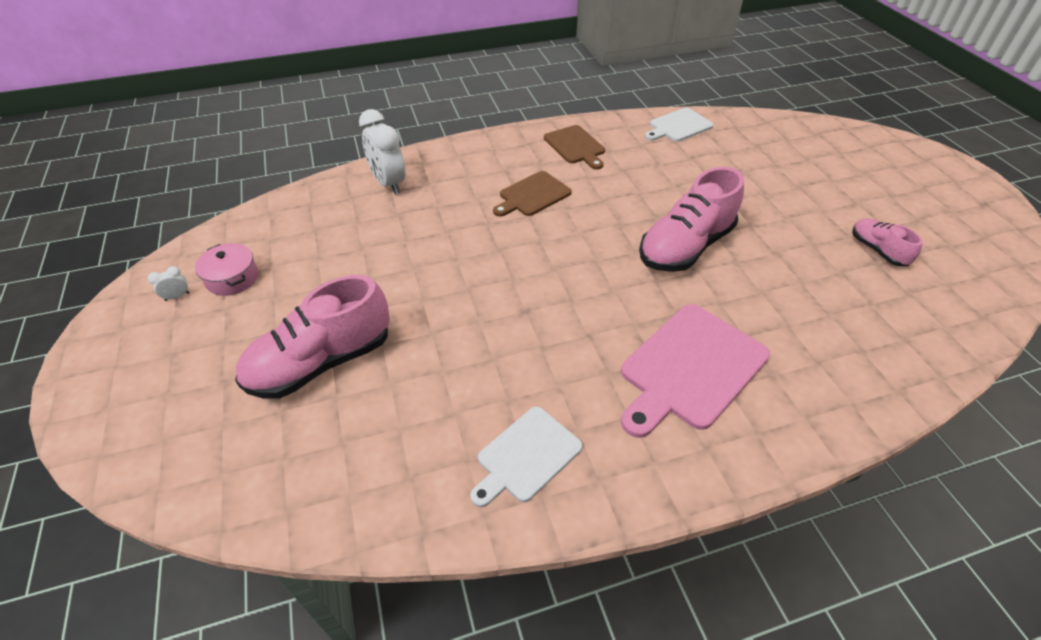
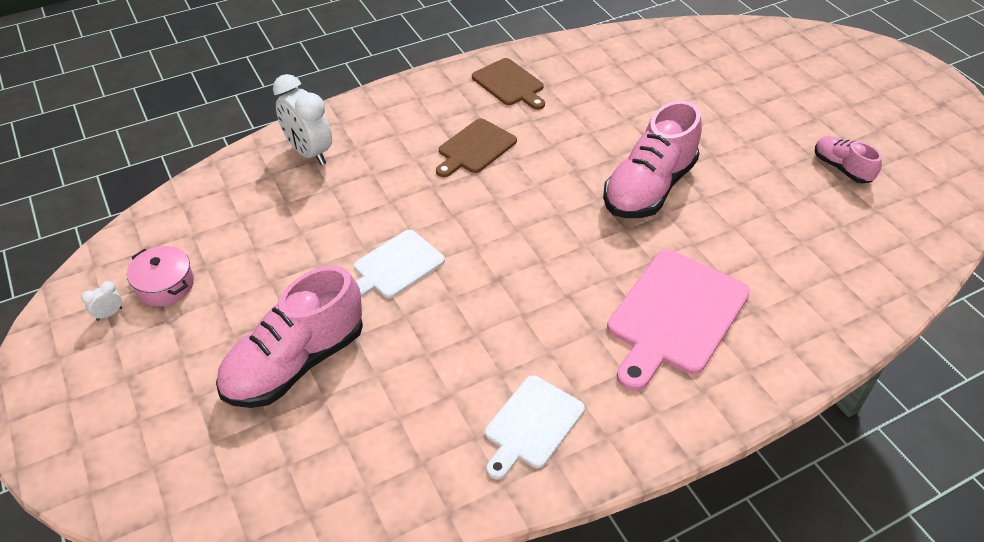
camera: 10 degrees left, 0 degrees up
(678, 126) = (618, 47): white cutting board -> white cutting board (396, 266)

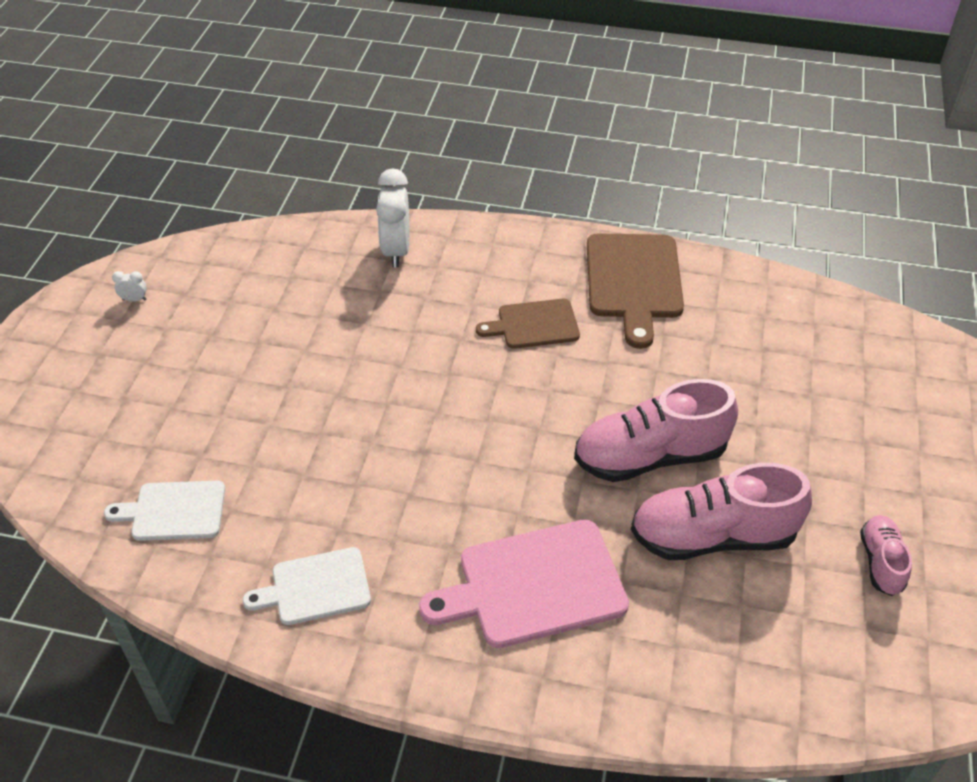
camera: 40 degrees right, 0 degrees up
(165, 285) = (188, 300): pink pot -> none
(295, 363) = (209, 418): pink shoe -> pink shoe (712, 536)
(396, 266) = (357, 389): white cutting board -> white cutting board (174, 511)
(509, 84) = (634, 281): brown cutting board -> brown cutting board, size x1.63

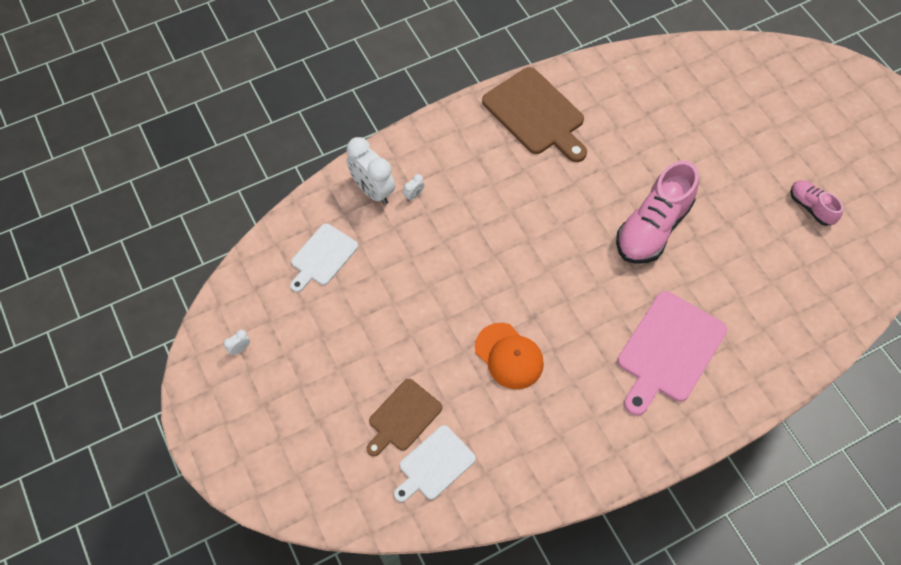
camera: 40 degrees left, 15 degrees up
(316, 587) = (562, 443): white cutting board -> white cutting board (322, 257)
(357, 469) = (509, 356): none -> orange cap
(430, 277) = (414, 195): none -> white clock
(534, 325) = (509, 186): brown cutting board -> brown cutting board (403, 417)
(712, 536) = (725, 253): pink shoe -> none

